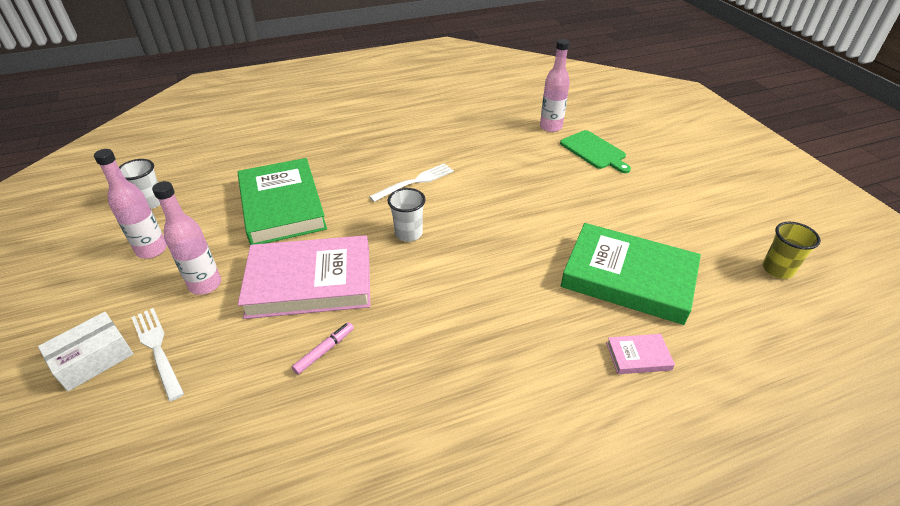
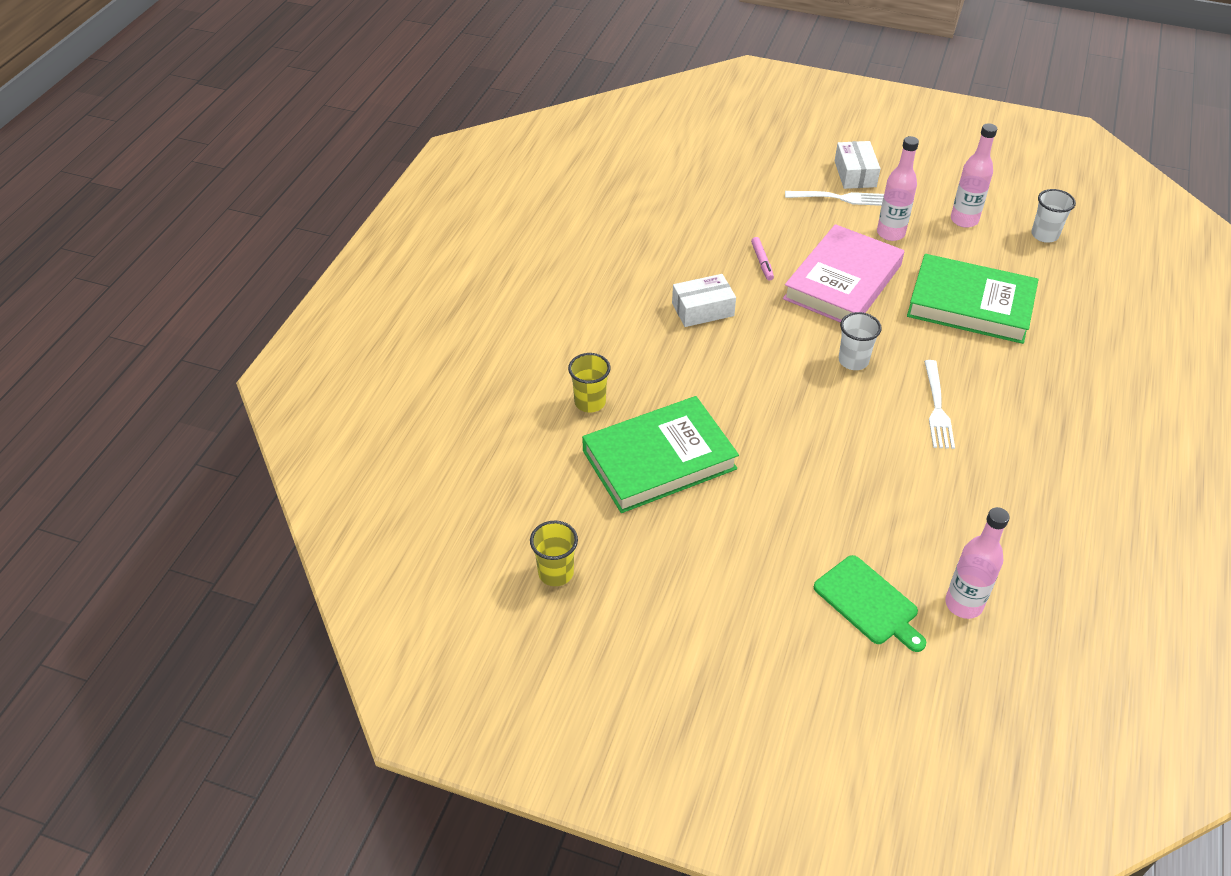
camera: 130 degrees right, 5 degrees up
(439, 354) = (702, 309): none -> white box
(594, 151) = (869, 603): green cutting board -> green cutting board turned 135 degrees counterclockwise
(638, 356) = (590, 402): pink book -> yellow cup

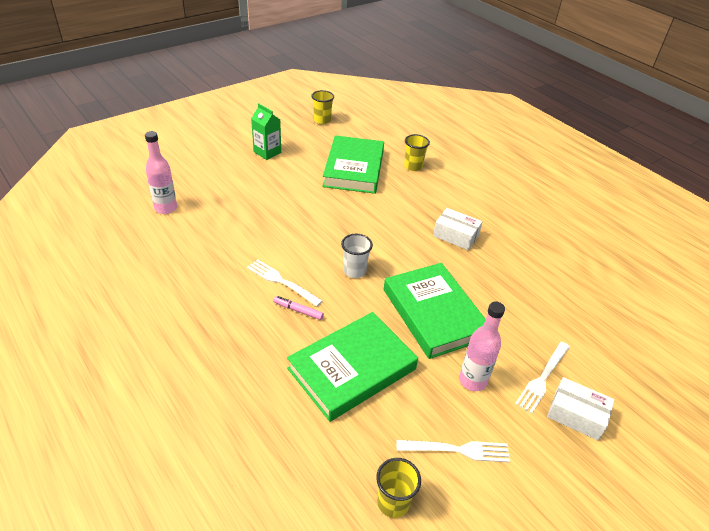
camera: 120 degrees right, 5 degrees down
(702, 309) = (455, 235): white box -> white box turned 75 degrees counterclockwise
(720, 583) = (267, 152): none -> green carton
(762, 262) = (485, 286): pink marker -> pink marker (298, 310)
(843, 282) = (434, 313): pink book -> green book
(869, 603) = (205, 183): green cutting board -> none
(964, 220) = (458, 450): pink bottle -> white fork
(1044, 235) = (393, 502): white cup -> yellow cup

